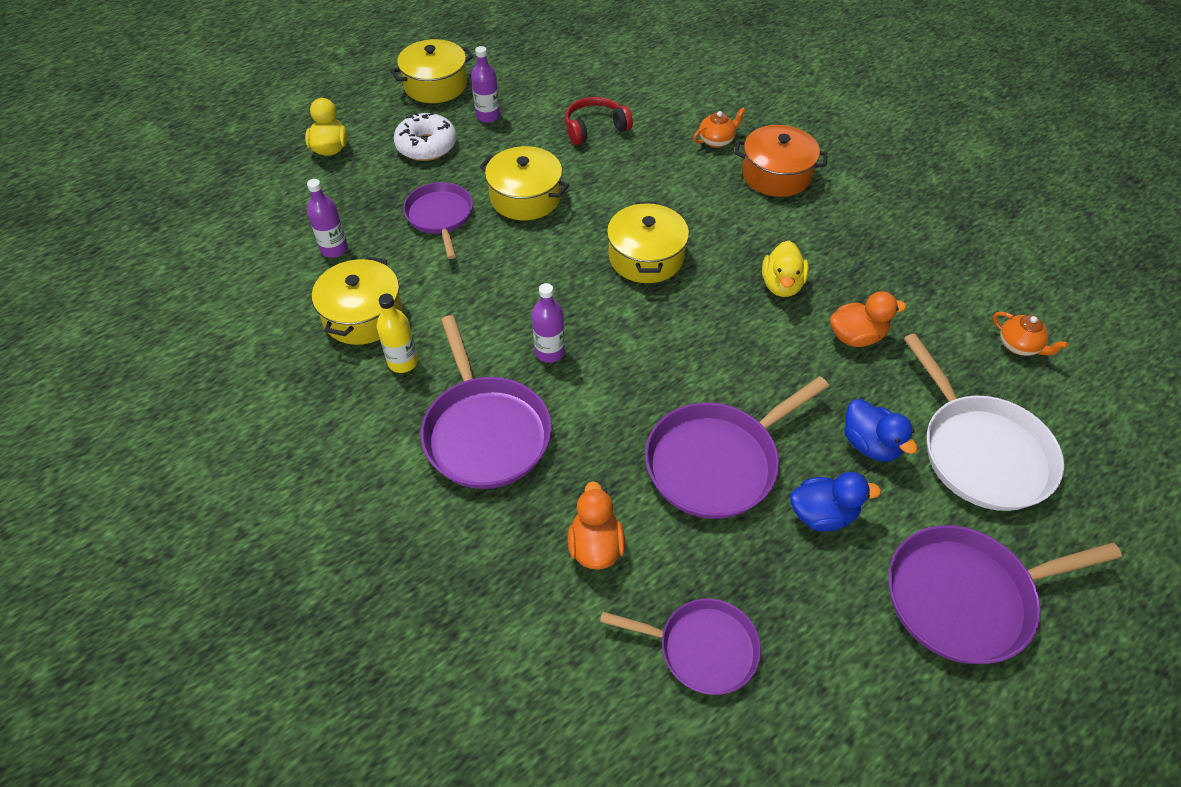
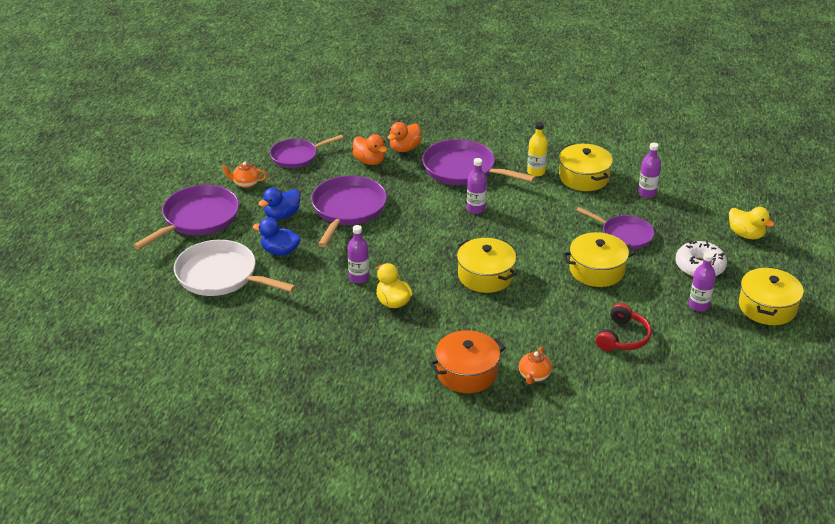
camera: 140 degrees right, 15 degrees down
(795, 339) = (359, 278): none -> purple bottle
(856, 336) = (326, 297): orange duck -> orange duck (404, 148)
(1019, 346) = (227, 341): orange teapot -> orange teapot (245, 183)

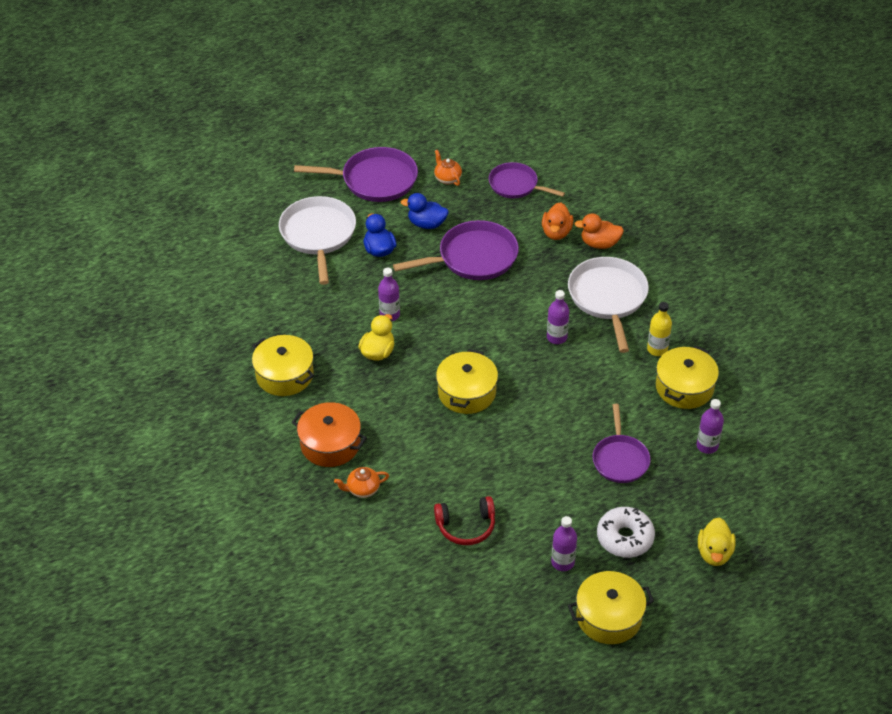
camera: 55 degrees right, 10 degrees up
(462, 169) = (608, 297): purple pan -> white pan
(597, 270) = (546, 464): yellow pot -> yellow pot (284, 375)

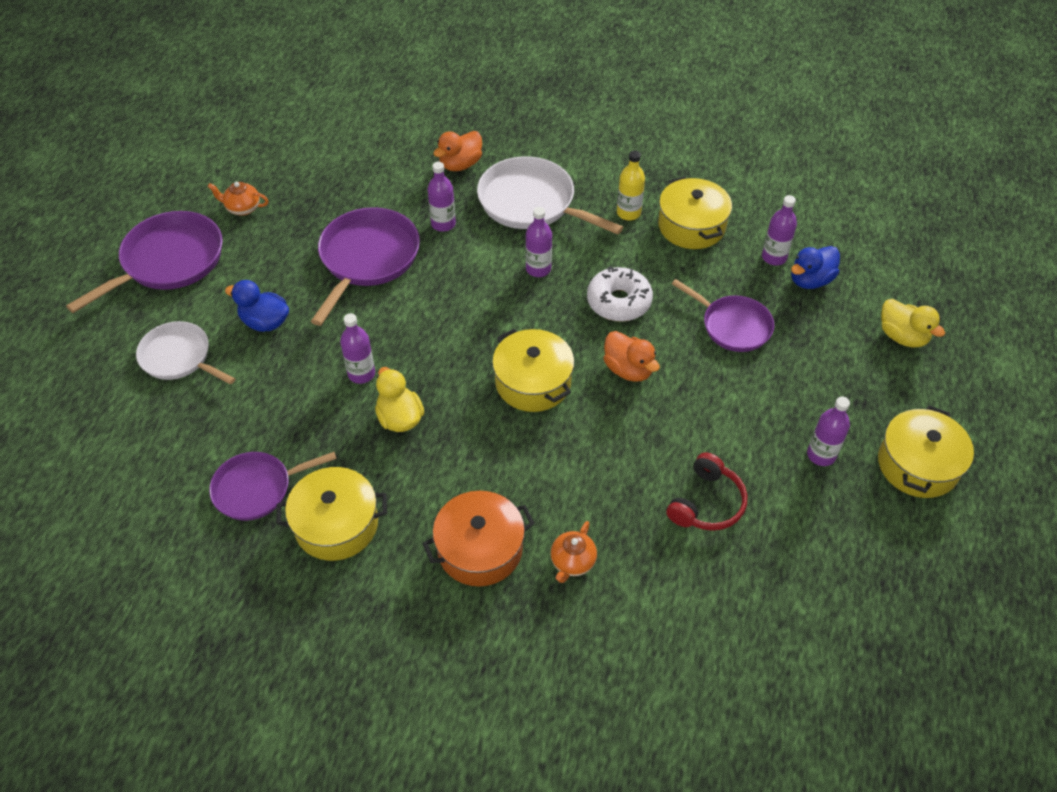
camera: 50 degrees left, 5 degrees up
(318, 235) = (179, 357): white pan -> white pan, size x0.65
(427, 224) = (279, 263): blue duck -> blue duck (810, 280)
(515, 185) = (317, 169): purple pan -> purple pan (257, 489)
(540, 270) = (443, 224): none -> purple bottle
(556, 232) = (411, 182): orange duck -> orange duck (628, 369)
(625, 538) = (830, 387): white donut -> white donut (618, 302)

